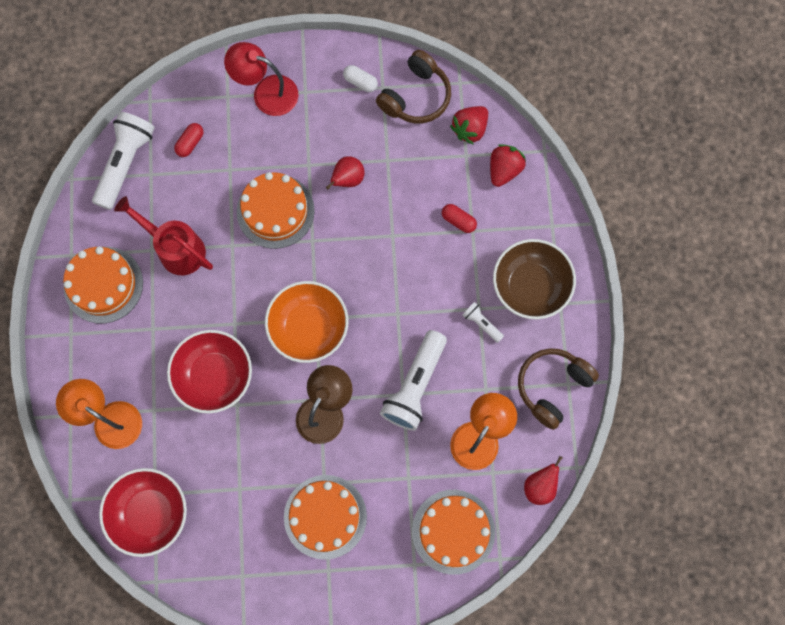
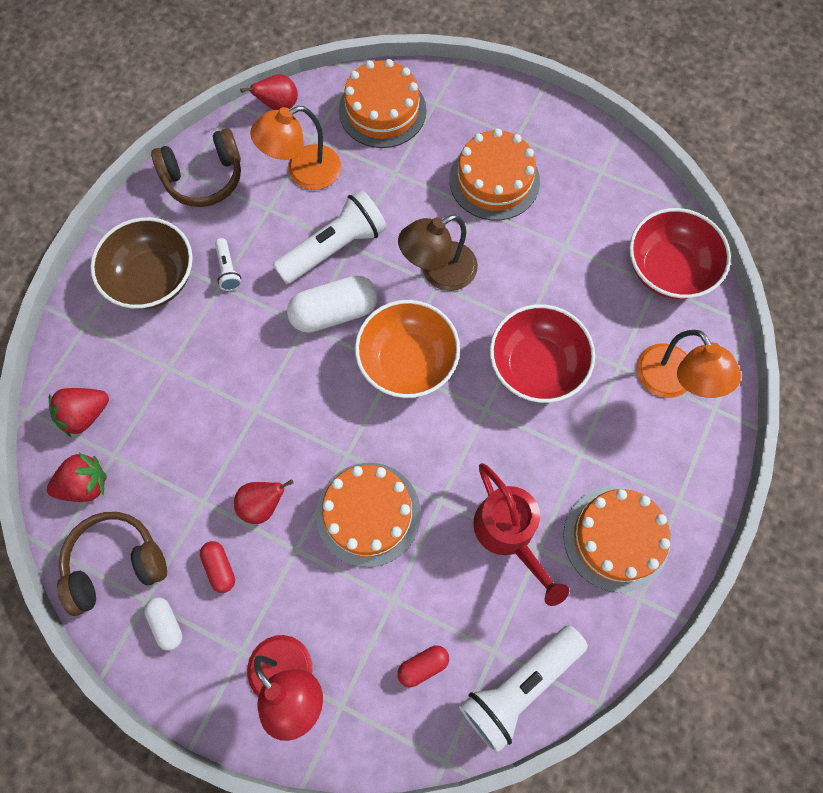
camera: 150 degrees left, 5 degrees down
(383, 335) = (334, 312): none -> white capsule
(458, 221) = (175, 386): red capsule -> red capsule (220, 568)

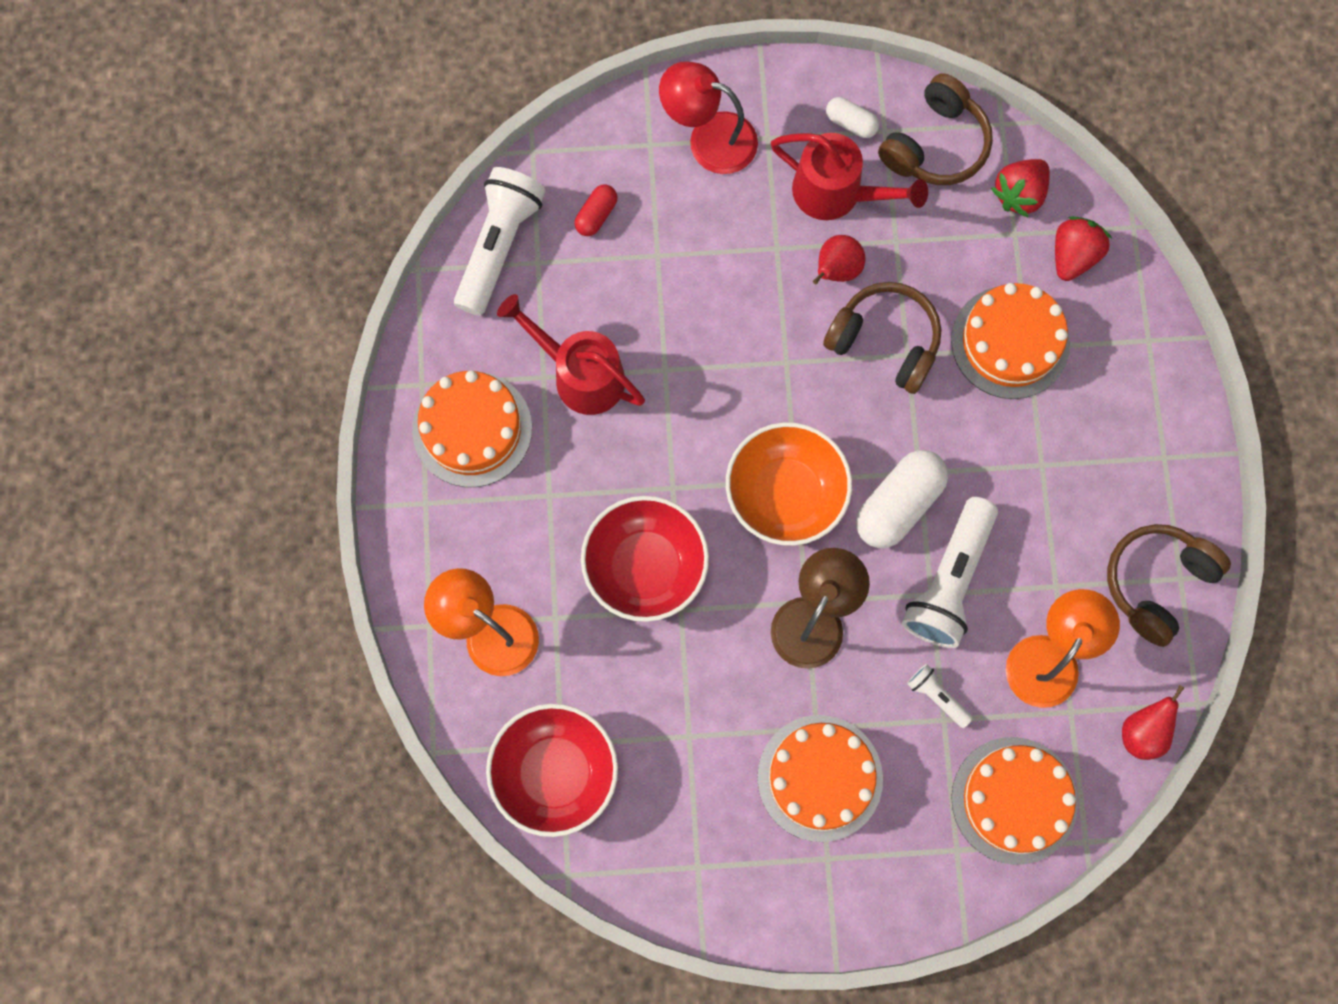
camera: 150 degrees right, 5 degrees up
(153, 279) = (1118, 431): brown bowl -> none
(220, 568) = (837, 193): red capsule -> red watering can
(228, 270) = (1046, 487): white flashlight -> white flashlight (937, 696)
(265, 429) = (885, 342): none -> brown headphones
(368, 514) = (729, 318): orange cake -> orange cake (1010, 342)

